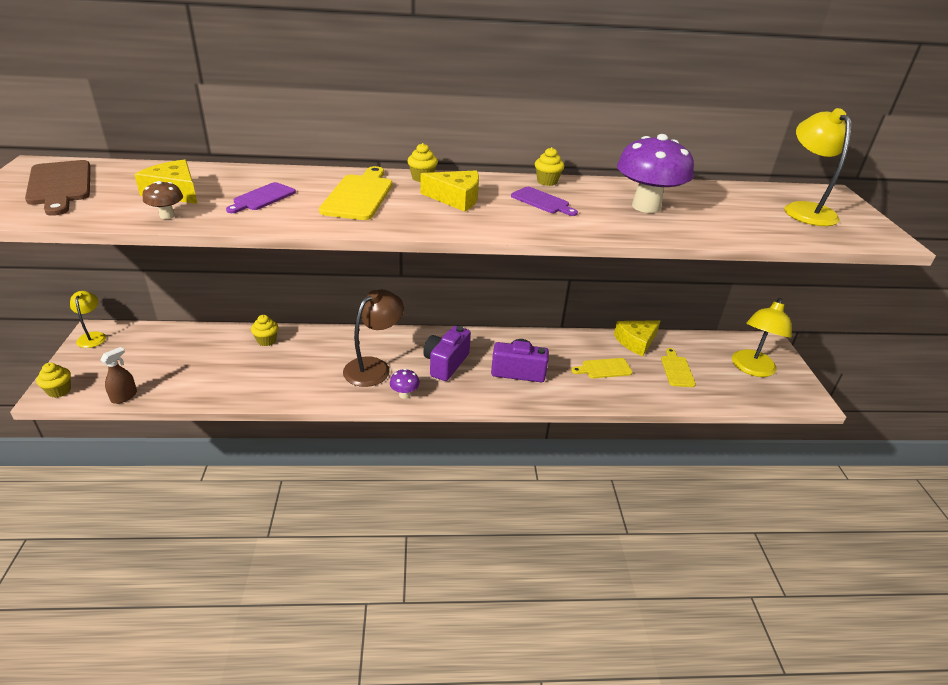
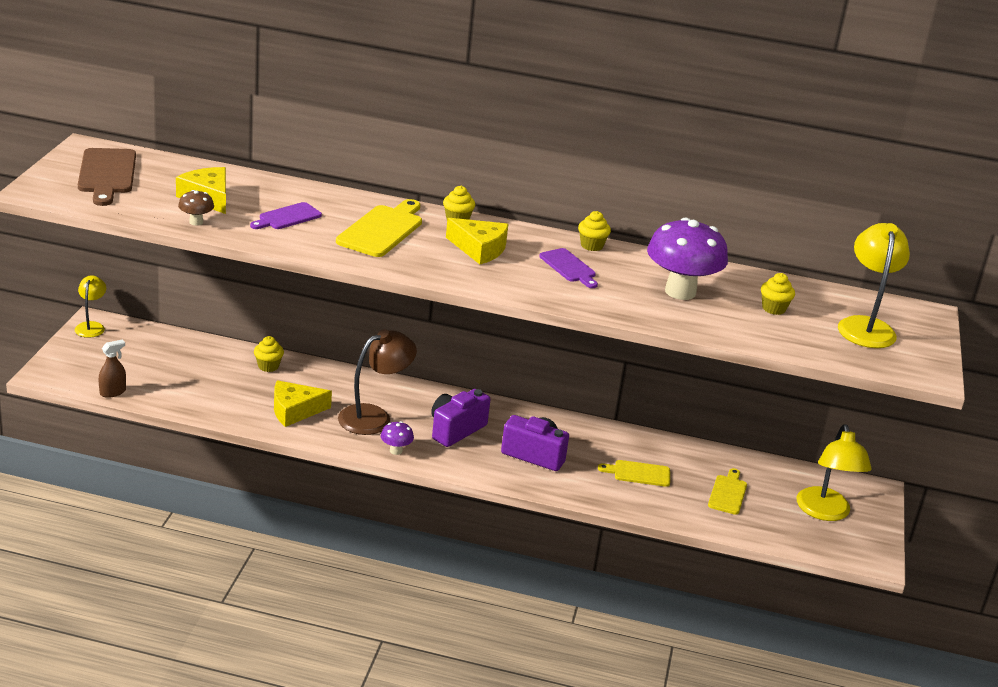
camera: 15 degrees right, 5 degrees down
(59, 391) = (53, 373): yellow cupcake -> yellow cupcake (773, 308)
(636, 341) = (698, 454): yellow cheese -> yellow cheese (294, 410)
(751, 369) = (825, 512): yellow lamp -> yellow lamp turned 45 degrees counterclockwise

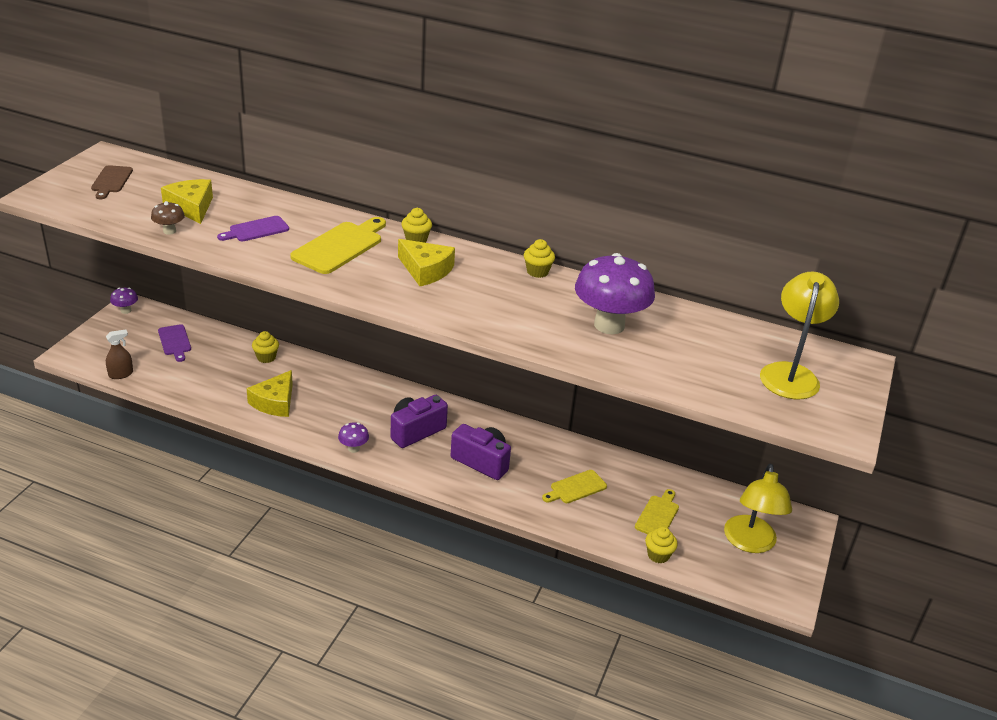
camera: 10 degrees right, 5 degrees up
(91, 326) = (126, 310): yellow lamp -> purple mushroom
(107, 174) = (111, 181): brown cutting board -> brown cutting board, size x0.61
(294, 410) = (275, 402): yellow cheese -> yellow cheese turned 60 degrees counterclockwise
(374, 417) = (345, 413): brown lamp -> none
(569, 267) = (506, 293): purple cutting board -> purple cutting board (175, 341)
(638, 473) = (576, 488): yellow cutting board -> yellow cutting board turned 45 degrees counterclockwise
(773, 308) = (699, 348): yellow cupcake -> yellow cupcake (658, 555)

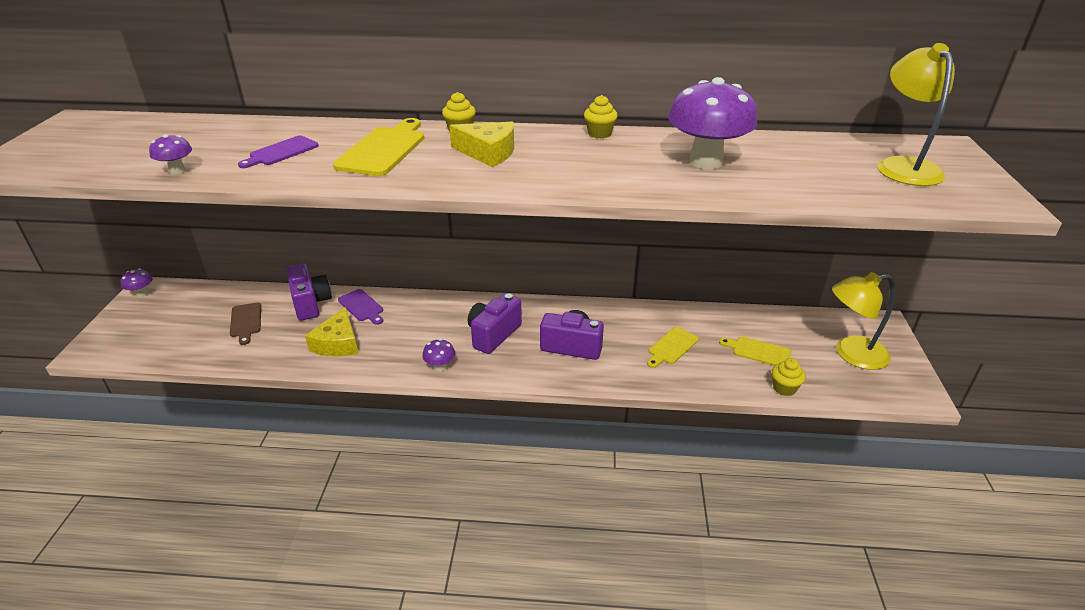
camera: 15 degrees left, 0 degrees up
(111, 181) = (88, 139): brown cutting board -> brown cutting board (246, 322)
(121, 374) = (155, 357): brown spray bottle -> none
(169, 231) = (177, 171): brown mushroom -> purple mushroom
(175, 341) = (207, 311): purple cutting board -> purple cutting board (362, 306)
(191, 207) = (195, 146): yellow cheese -> none
(266, 357) = (310, 303): yellow cupcake -> purple camera
(658, 515) = (758, 351): yellow cutting board -> yellow cutting board turned 75 degrees counterclockwise
(750, 543) = (851, 354): yellow lamp -> yellow lamp turned 90 degrees clockwise

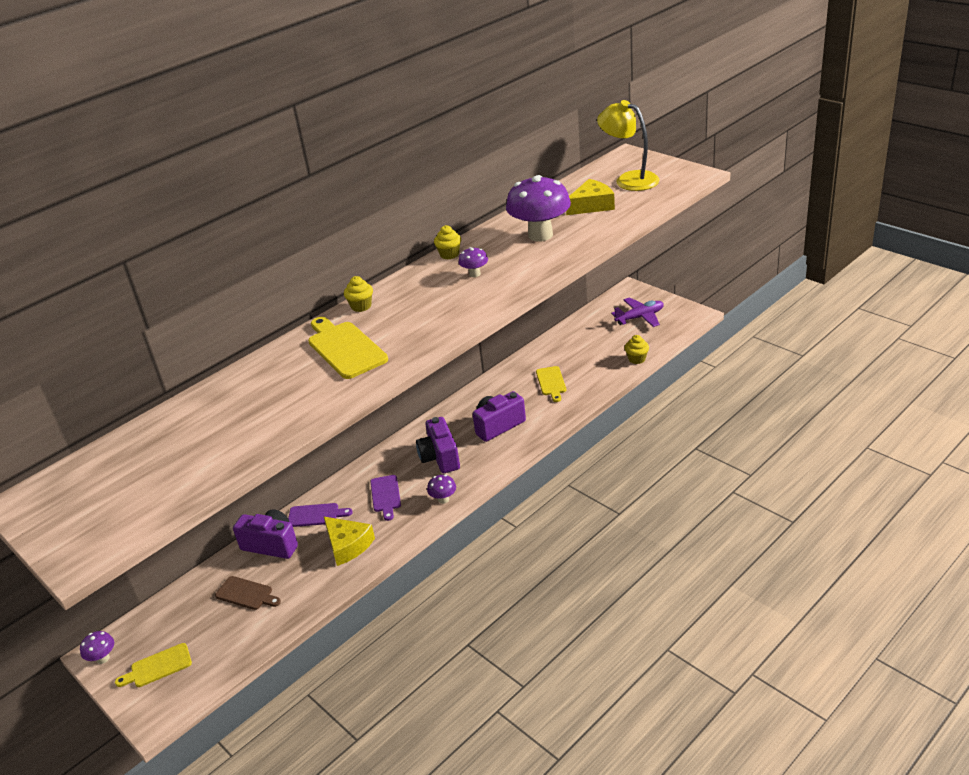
camera: 45 degrees left, 0 degrees up
(177, 171) = (241, 455): purple mushroom -> purple mushroom (475, 274)
(281, 152) = (280, 396): purple cutting board -> purple cutting board (386, 495)
(488, 153) = (414, 307): yellow cheese -> yellow cheese (591, 205)
(758, 351) = (597, 350): yellow cutting board -> yellow cutting board (158, 667)
(851, 354) = (640, 317): yellow lamp -> purple plane

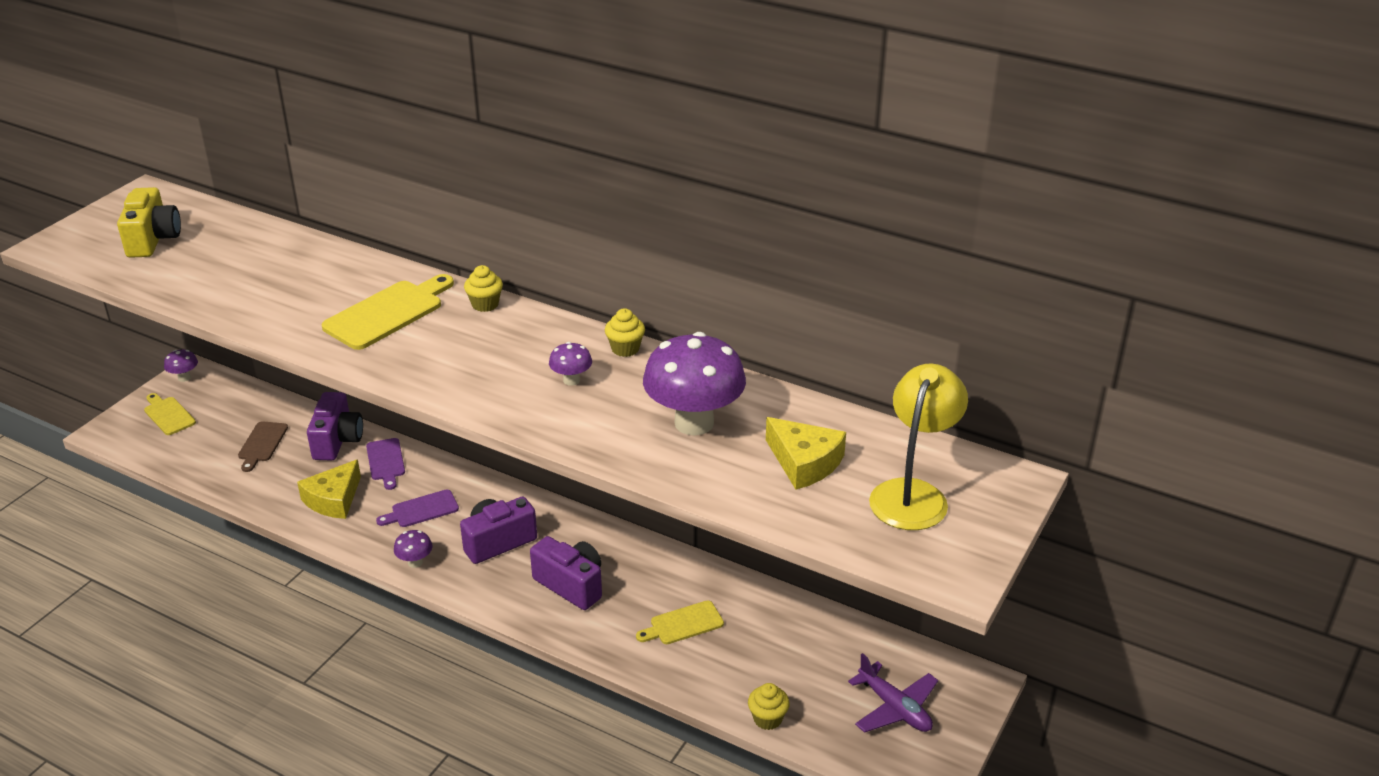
camera: 70 degrees right, 0 degrees up
(126, 486) = (153, 240): none -> yellow camera

